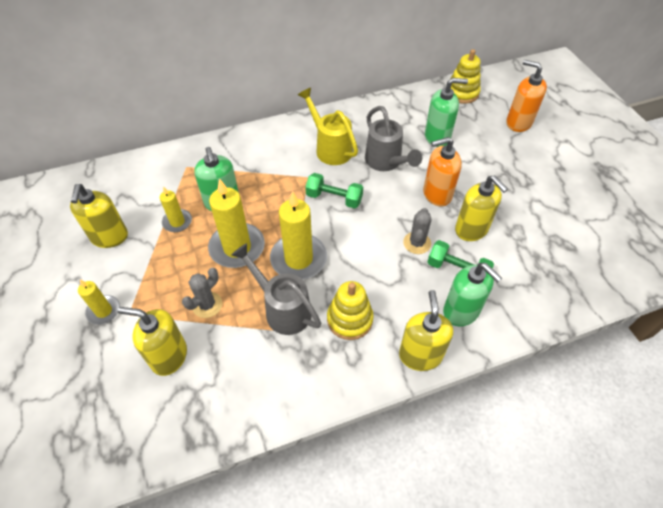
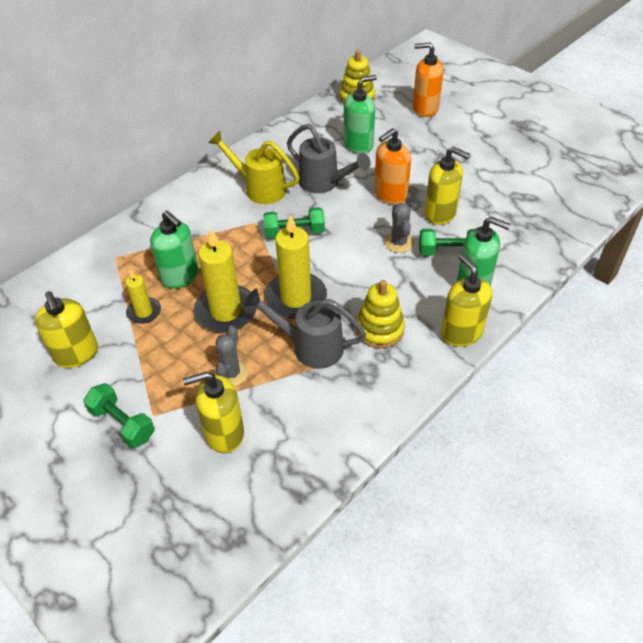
camera: 25 degrees left, 5 degrees down
(104, 311) = (122, 423): yellow candle -> green dumbbell

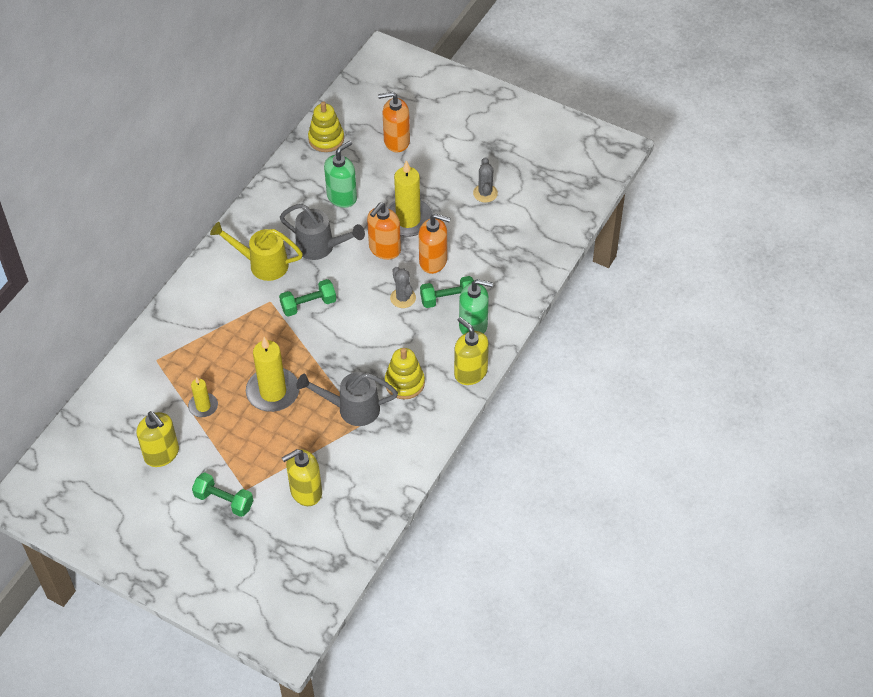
camera: 15 degrees left, 5 degrees up
(180, 276) = (221, 367): green soap dispenser -> none
(231, 373) = (295, 444): grey cactus -> grey cactus (485, 193)
(296, 298) = (328, 368): yellow candle -> yellow candle (408, 219)
(440, 214) = (433, 261): yellow soap dispenser -> orange soap dispenser

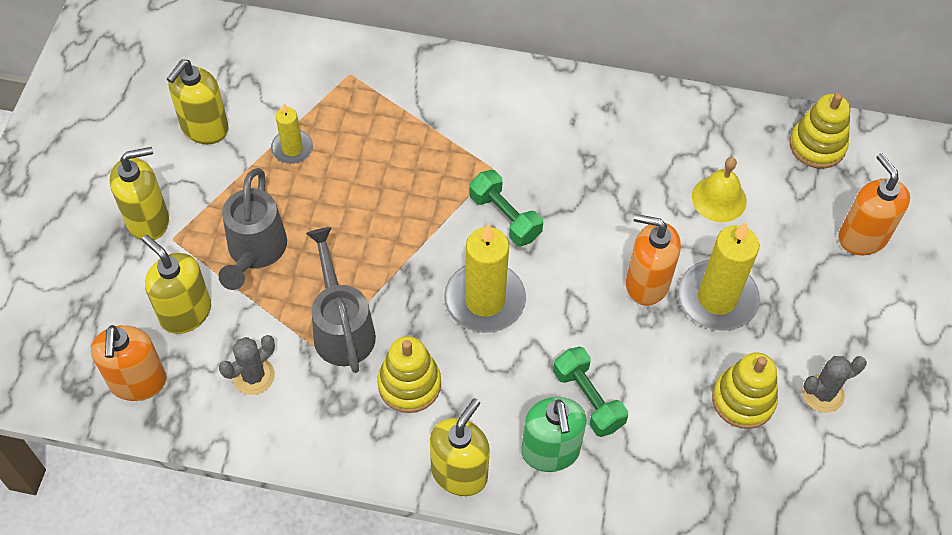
camera: 70 degrees right, 5 degrees up
(224, 501) = (148, 220): green dumbbell -> yellow soap dispenser
(262, 264) = (554, 140): yellow watering can -> none
(273, 392) = (340, 221): yellow candle -> yellow candle (484, 300)
(320, 247) = (614, 200): grey watering can -> grey watering can (255, 252)
(342, 197) = (719, 198): green soap dispenser -> yellow bell
(403, 298) = (565, 335): grey cactus -> grey cactus (253, 376)
(433, 261) = (652, 357): orange soap dispenser -> orange soap dispenser (138, 382)
(475, 229) = (743, 400): none -> yellow stacking toy

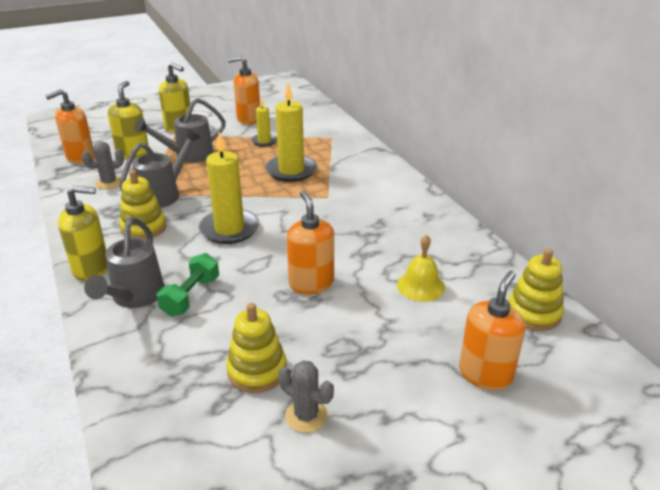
camera: 55 degrees right, 25 degrees down
(204, 128) = (248, 119): yellow soap dispenser -> orange soap dispenser
(253, 376) = (109, 183): grey cactus -> grey cactus turned 45 degrees counterclockwise
(505, 217) = (298, 213): green dumbbell -> none
(550, 452) = (135, 297): green soap dispenser -> grey watering can
(717, 298) = (335, 320): yellow candle -> yellow candle (291, 170)

